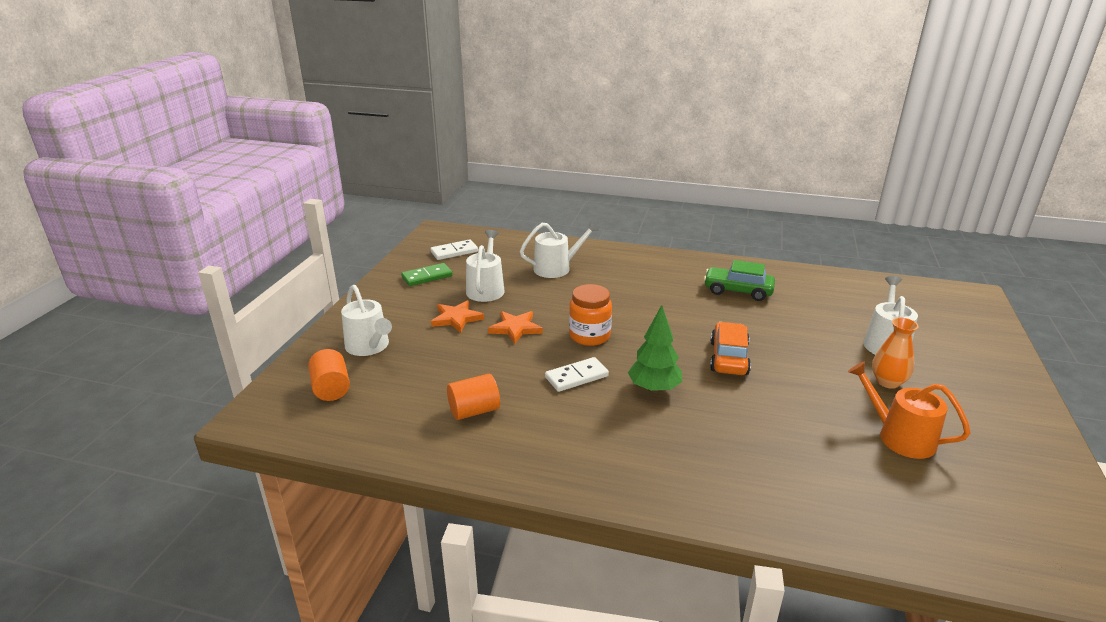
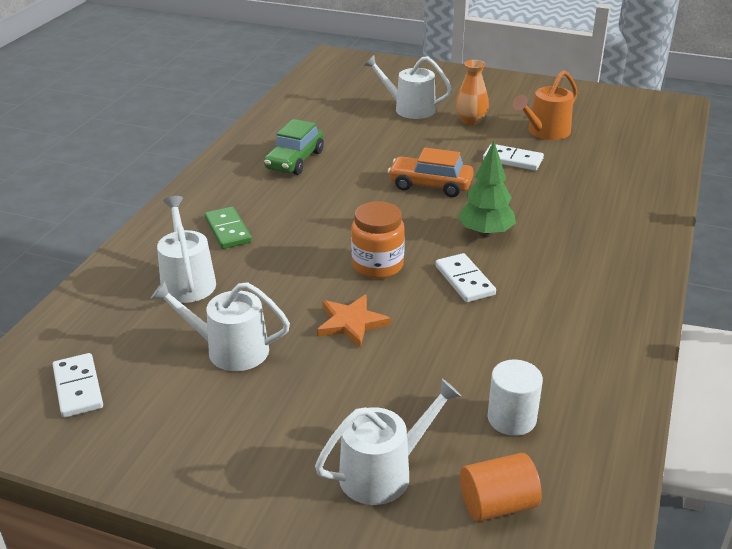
camera: 85 degrees left, 5 degrees up
(408, 396) = (511, 418): none -> white cylinder
(427, 277) = (163, 418): green domino -> green domino (228, 230)
(456, 318) = (313, 379): orange star -> none
(474, 411) = (536, 359): orange cylinder -> none
(811, 409) = (512, 160): none -> white domino

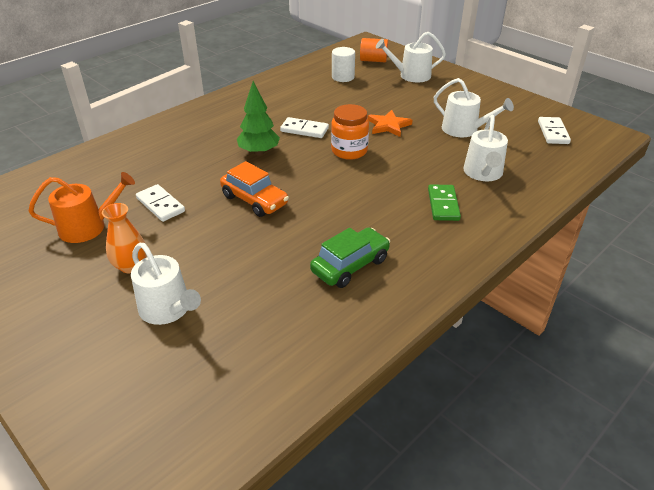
camera: 155 degrees left, 5 degrees up
(464, 280) = (304, 130): white domino -> white domino turned 75 degrees counterclockwise

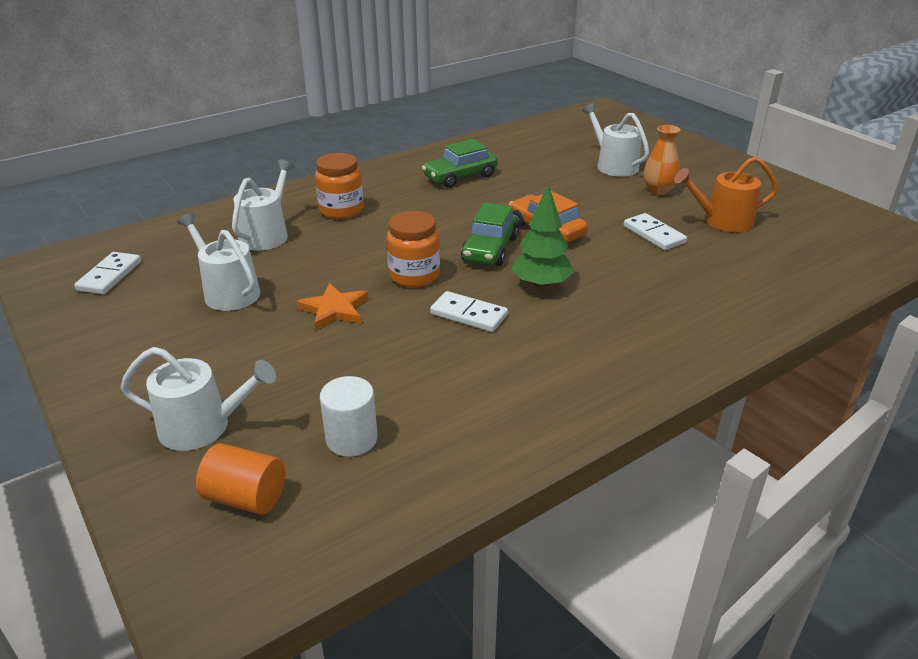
camera: 170 degrees left, 5 degrees down
(300, 177) = (490, 249): none -> green car
(443, 204) = (341, 210): green domino -> orange jar

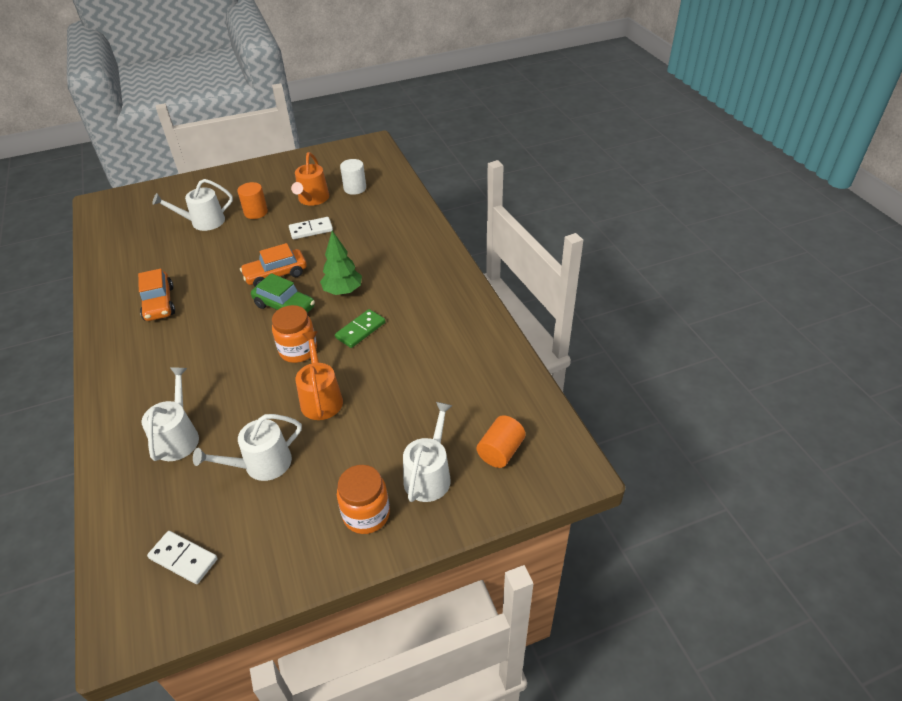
camera: 75 degrees left, 10 degrees up
(266, 235) = (178, 437): white watering can -> white watering can turned 60 degrees clockwise
(334, 309) = (321, 398): orange star -> orange watering can
(341, 210) = (166, 383): orange jar -> orange jar (366, 514)
(352, 439) = (464, 399): white cylinder -> white cylinder (355, 188)
(460, 177) = (159, 303): green car -> orange car
(468, 315) = (360, 330): white domino -> green domino
(658, 190) = (256, 212): orange vase -> orange cylinder

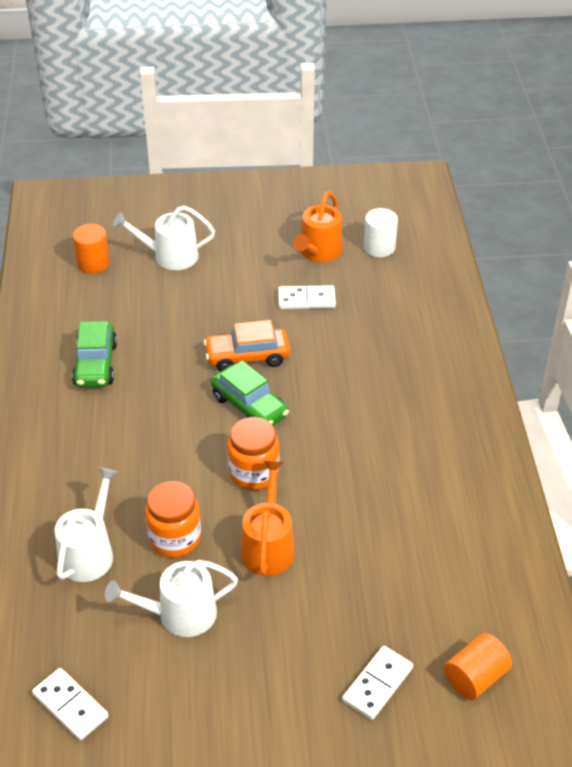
camera: 15 degrees right, 0 degrees up
(159, 303) = (96, 364): orange car -> green car
(256, 212) = (240, 256): orange cylinder -> orange cylinder (93, 263)
(343, 291) = (328, 402): green tree -> none
(360, 330) = (338, 464): green domino -> none
(366, 514) = (290, 712): orange jar -> orange jar (175, 538)
(429, 475) = (377, 684): white watering can -> white domino

